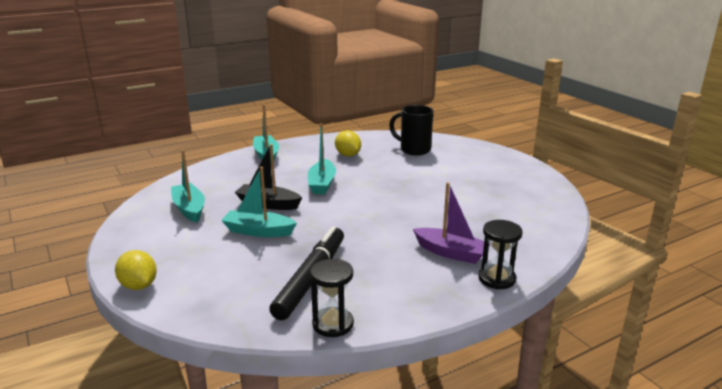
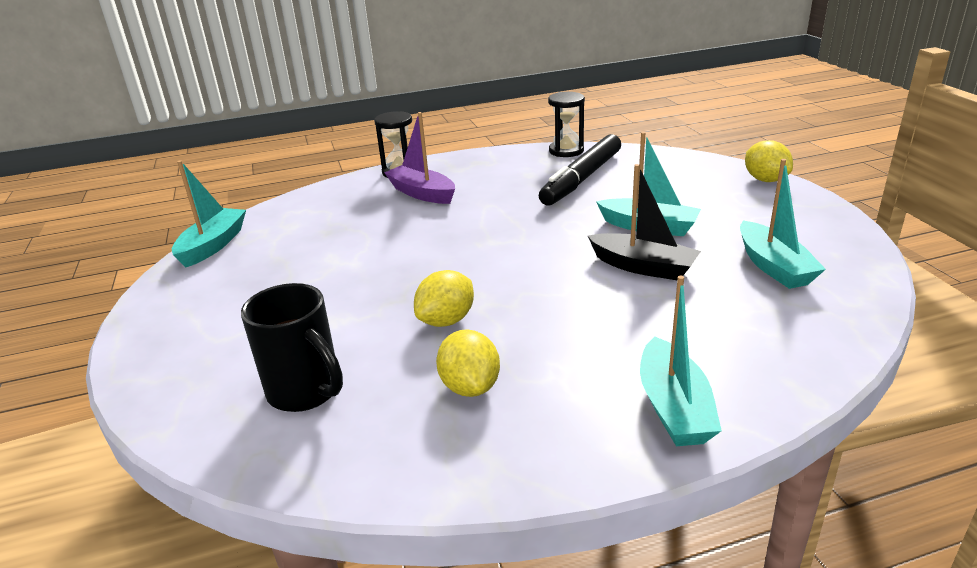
camera: 165 degrees left, 5 degrees up
(322, 184) = (548, 302): turquoise boat -> turquoise boat (213, 245)
(371, 174) = (446, 320): none -> yellow lemon

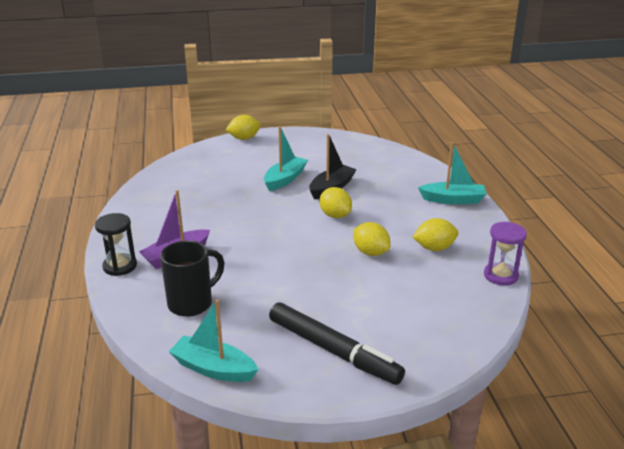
camera: 85 degrees left, 0 degrees up
(306, 392) = (434, 301): black mug -> black mug (192, 303)
(379, 477) = (501, 276): none -> purple hourglass
(552, 279) = (335, 215): none -> yellow lemon
(566, 151) = (141, 190): black hourglass -> none
(582, 179) = (199, 190): black marker -> black marker (333, 350)
(773, 266) = (344, 157): turquoise boat -> none

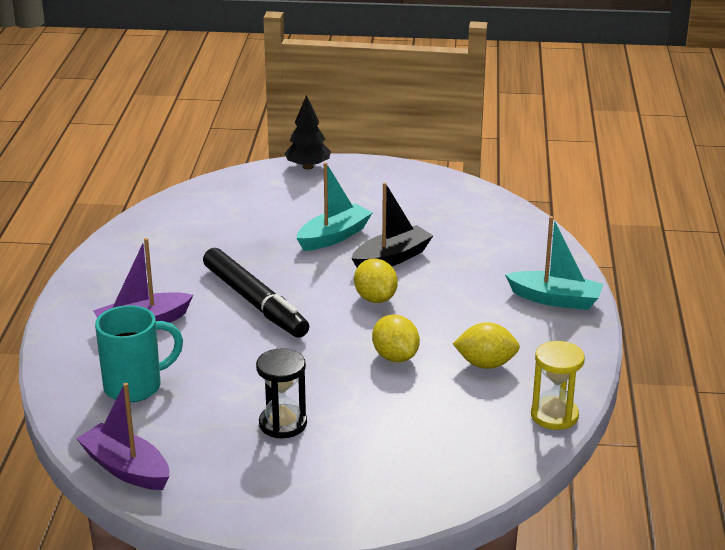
camera: 15 degrees right, 0 degrees up
(120, 266) = (68, 326): black hourglass -> black hourglass (283, 424)
(192, 303) = (135, 386): black mug -> turquoise mug
(213, 368) = (126, 468): turquoise boat -> purple boat
(244, 138) = (308, 167): yellow lemon -> black tree
(333, 350) = (278, 473): black marker -> black marker (255, 302)
(501, 276) = (554, 415): purple hourglass -> yellow hourglass

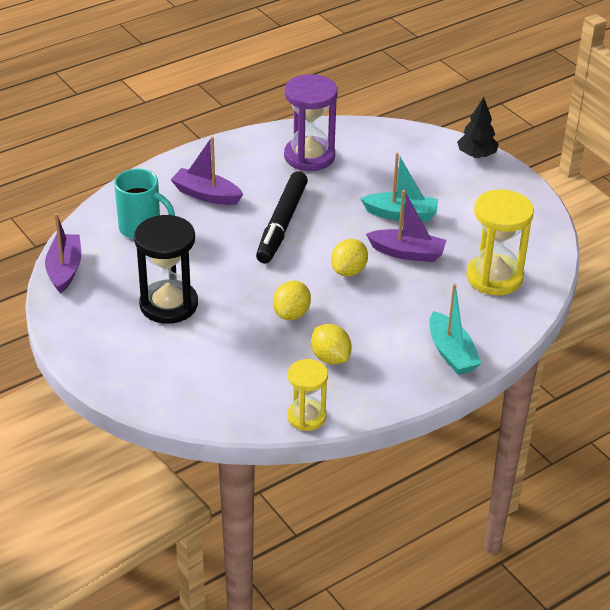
camera: 50 degrees right, 10 degrees up
(177, 242) = (309, 156): none -> purple hourglass
(283, 424) = (169, 304): black hourglass -> black hourglass, size x1.61
(392, 258) = (407, 253): black boat -> purple boat
(482, 234) = (494, 277): none -> yellow hourglass

